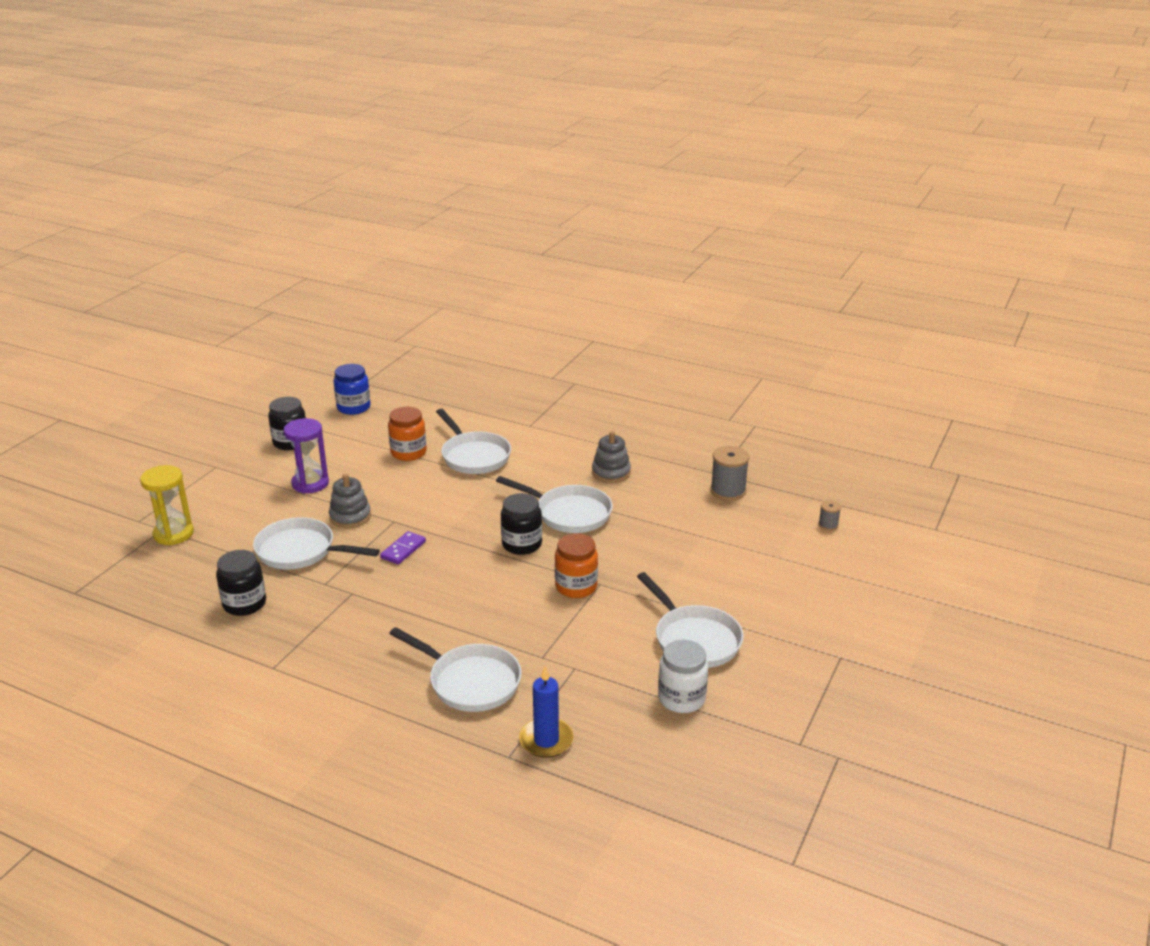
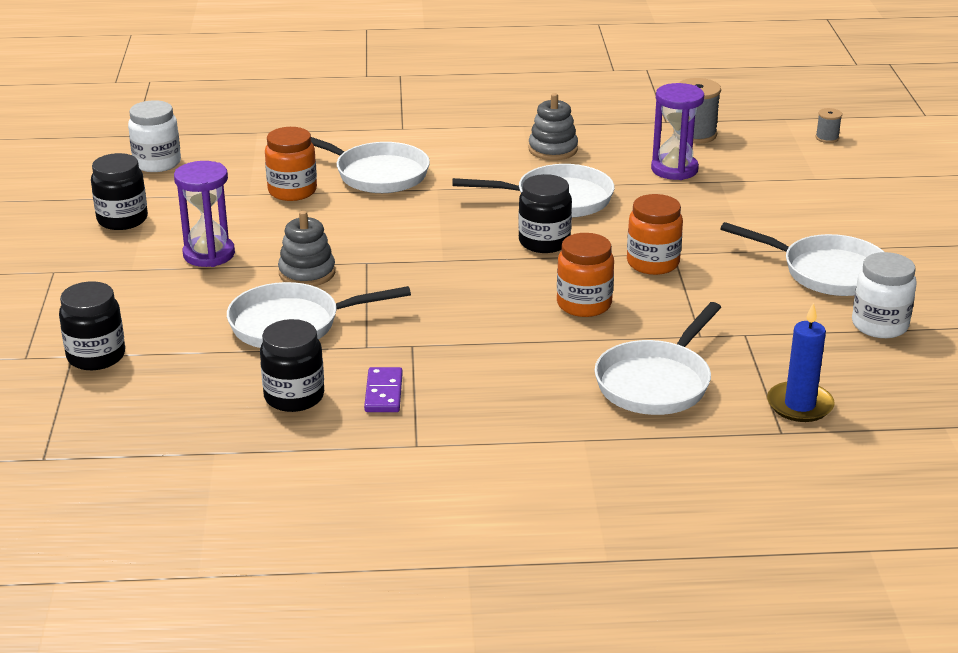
camera: 30 degrees left, 0 degrees up
(173, 534) = (96, 356): yellow hourglass -> black jar
(353, 407) = (157, 163): blue jar -> white jar
(403, 550) = (416, 286): purple domino -> purple domino (383, 393)
(470, 682) = (656, 382): white pan -> white pan turned 120 degrees clockwise
(492, 602) = (584, 304): none -> orange jar
(679, 515) = (674, 169): none -> purple hourglass

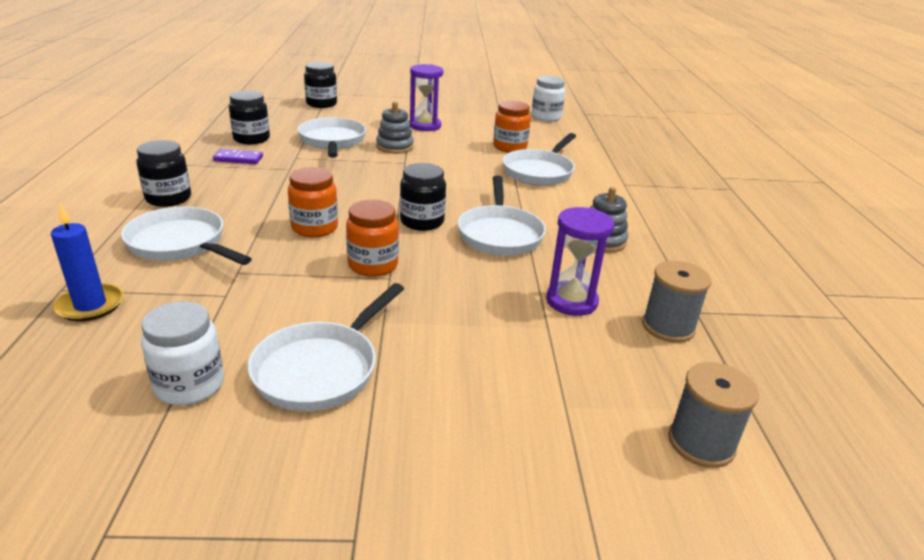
camera: 90 degrees right, 0 degrees up
(122, 219) = (471, 109): black jar -> black jar (168, 198)
(827, 138) = (701, 443): grey spool -> grey spool, size x1.88

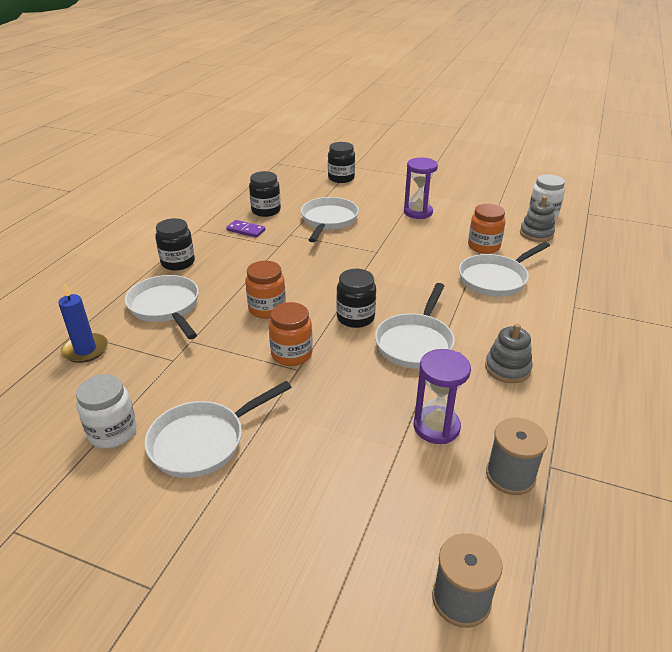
camera: 25 degrees right, 5 degrees up
(395, 147) = (377, 233): grey stacking toy -> grey stacking toy (536, 234)

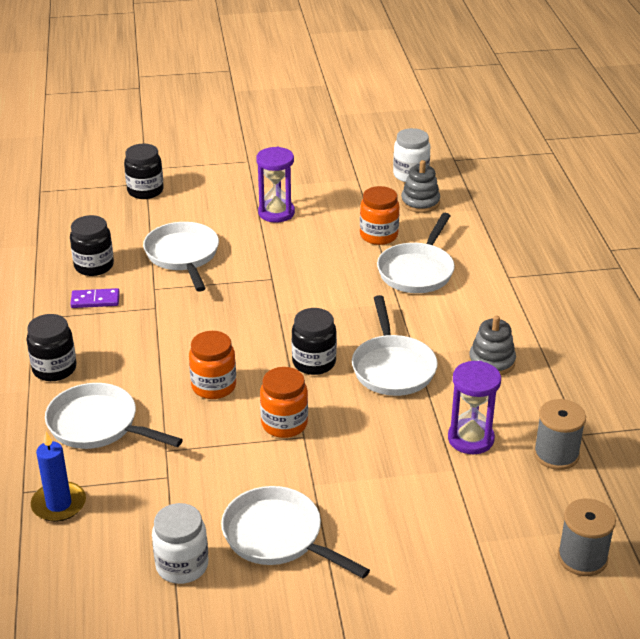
camera: 30 degrees left, 0 degrees up
(203, 441) = (278, 536): white pan -> white pan turned 105 degrees clockwise

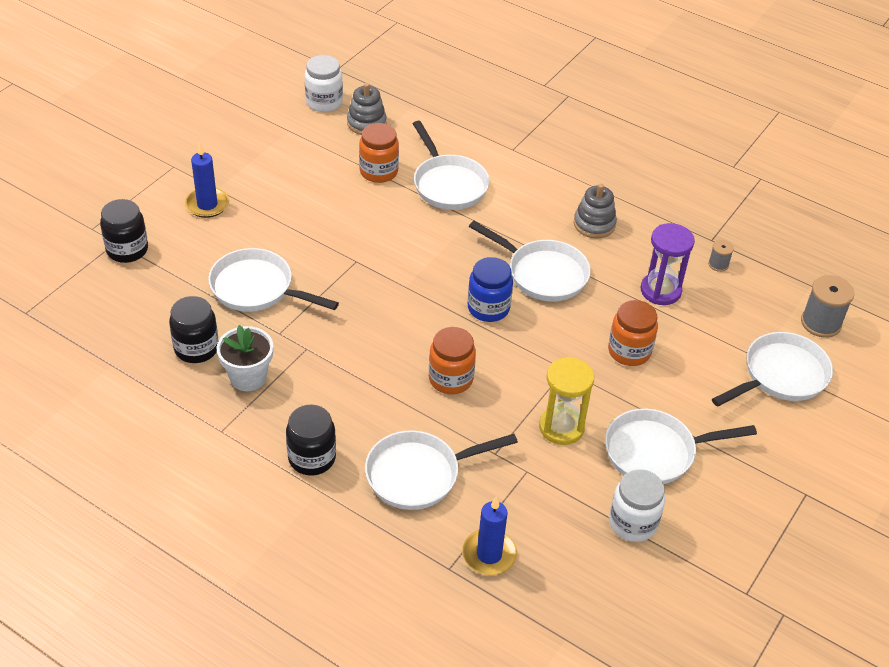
camera: 50 degrees left, 10 degrees up
(95, 300) = (248, 377): purple domino -> white flower pot
(232, 193) = (207, 205): none -> blue candle
(237, 469) = (561, 427): none -> yellow hourglass
(276, 213) = (272, 201): purple hourglass -> none
(284, 424) = (540, 370): orange jar -> orange jar (629, 351)
(314, 362) = (488, 308): black jar -> blue jar
(475, 566) = (781, 375): none -> white pan
(556, 454) = (718, 264): grey spool -> grey spool, size x0.53

